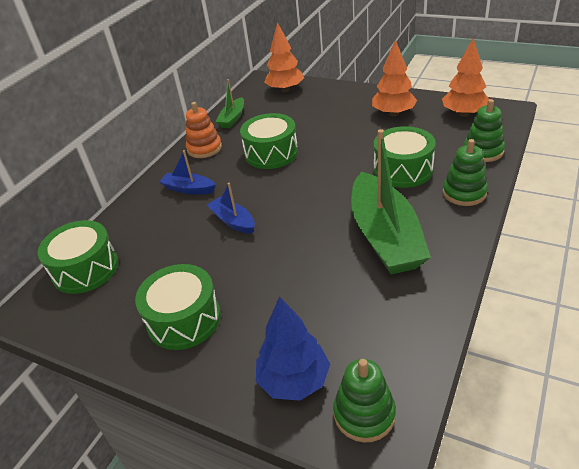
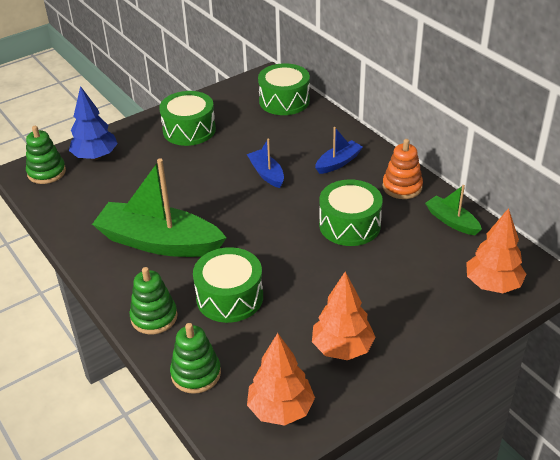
camera: 115 degrees right, 0 degrees up
(233, 221) = (266, 174): blue boat -> blue boat turned 105 degrees counterclockwise

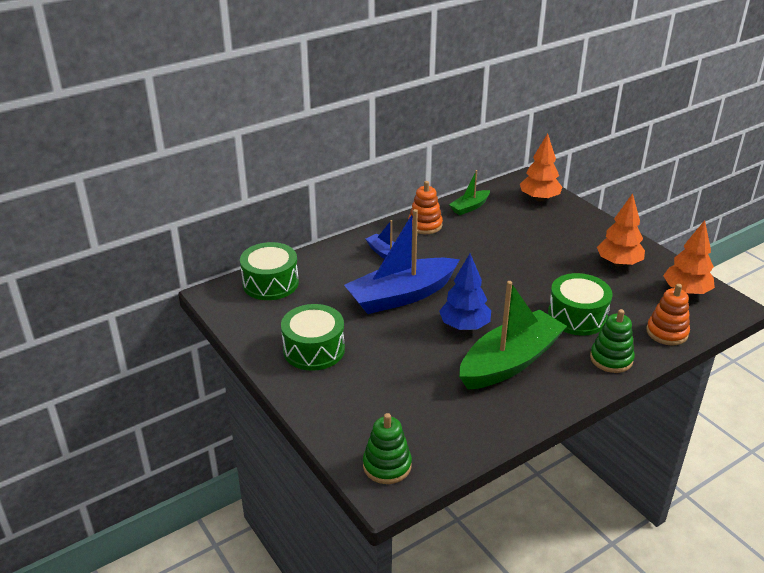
camera: 90 degrees left, 5 degrees down
(95, 156) = (357, 423): blue tree -> blue tree (464, 326)
(159, 242) = (510, 362): green boat -> green boat turned 150 degrees counterclockwise
(196, 374) = (667, 332): green stacking toy -> orange stacking toy
(266, 174) = (401, 296): blue boat -> blue boat, size x2.07
(349, 225) = (477, 253): green drum -> none

